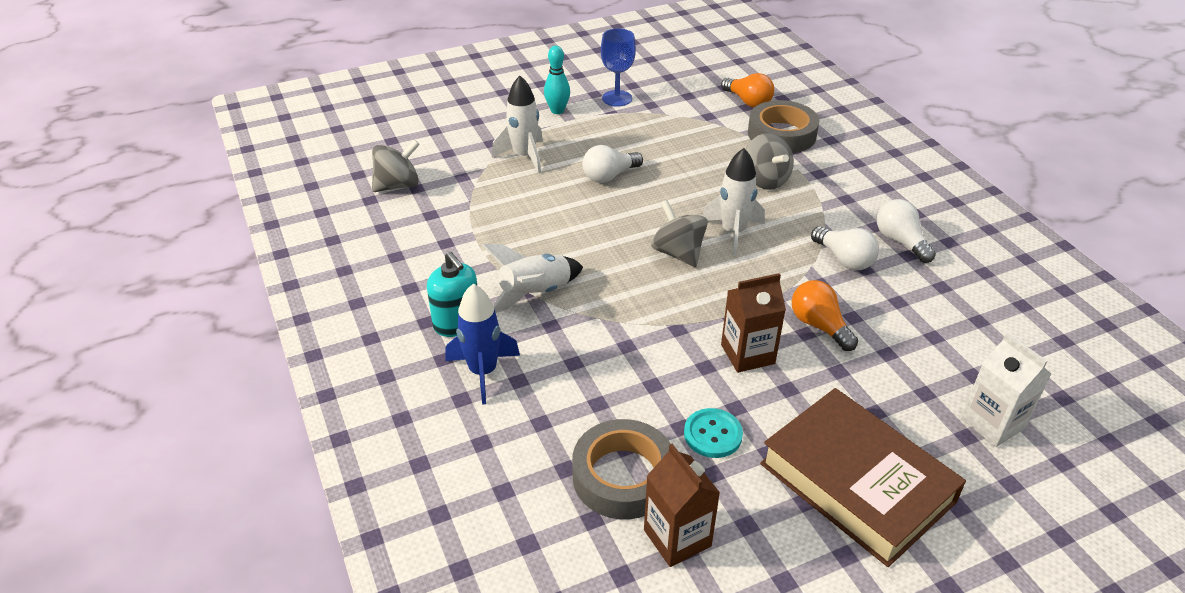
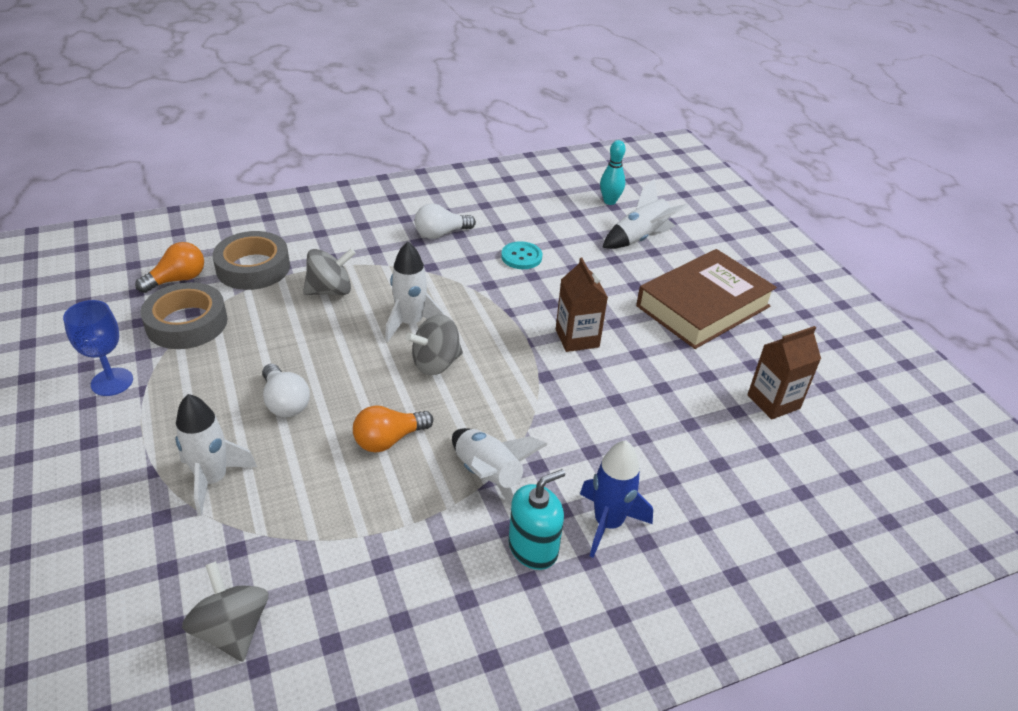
camera: 90 degrees left, 0 degrees up
(557, 110) = (112, 441): turquoise bowling pin -> turquoise bowling pin (609, 201)
(623, 476) = (721, 427): grey tape -> grey tape (187, 323)
(713, 434) = (669, 370): turquoise button -> turquoise button (521, 257)
(819, 326) = (543, 294): orange light bulb -> orange light bulb (389, 440)
(844, 259) = (460, 266): white light bulb -> none
(992, 423) = (640, 238): white carton -> white rocket

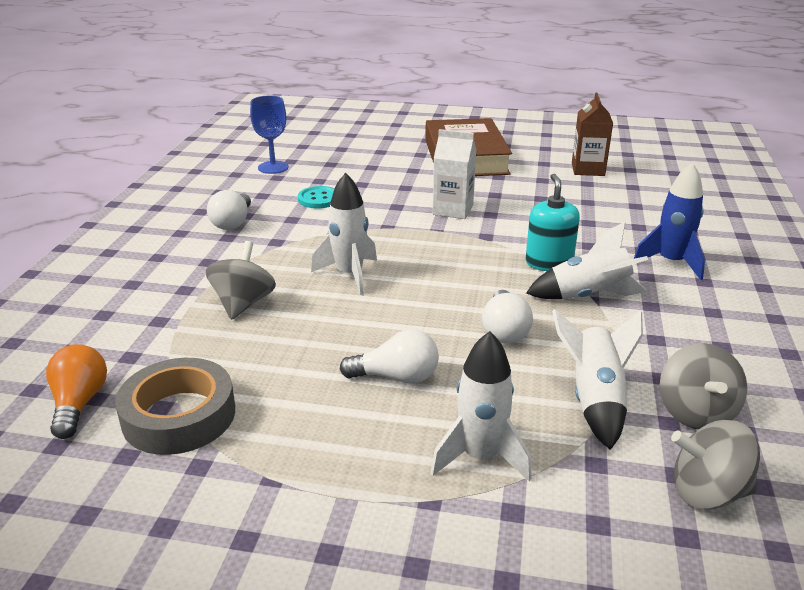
camera: 55 degrees left, 10 degrees down
(112, 382) = (227, 506): blue goblet -> blue goblet (273, 167)
(253, 267) = (134, 341): grey tape -> none
(389, 440) = (504, 331): orange light bulb -> white light bulb
(436, 363) = (421, 278): grey spinning top -> grey spinning top (695, 413)
(533, 548) = (680, 300): turquoise soap dispenser -> turquoise soap dispenser (549, 263)
(577, 338) = (453, 210): brown carton -> white carton
(609, 201) = (294, 145): turquoise bowling pin -> none
(640, 238) = (358, 150): white rocket -> white rocket (594, 400)

